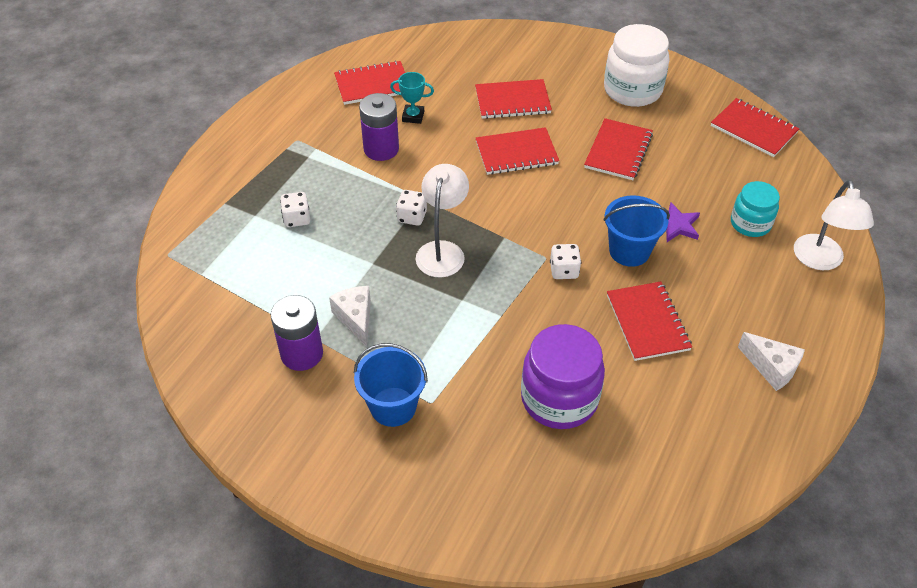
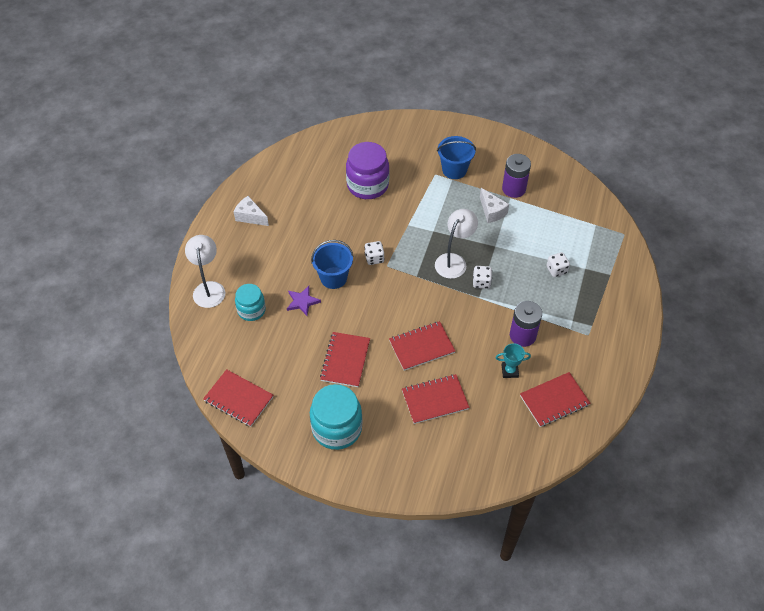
camera: 170 degrees right, 5 degrees up
(442, 251) = (454, 261): white lamp -> white lamp turned 150 degrees counterclockwise
(632, 90) = (337, 428): white jar -> turquoise jar
(647, 322) = (321, 233): red notebook -> none

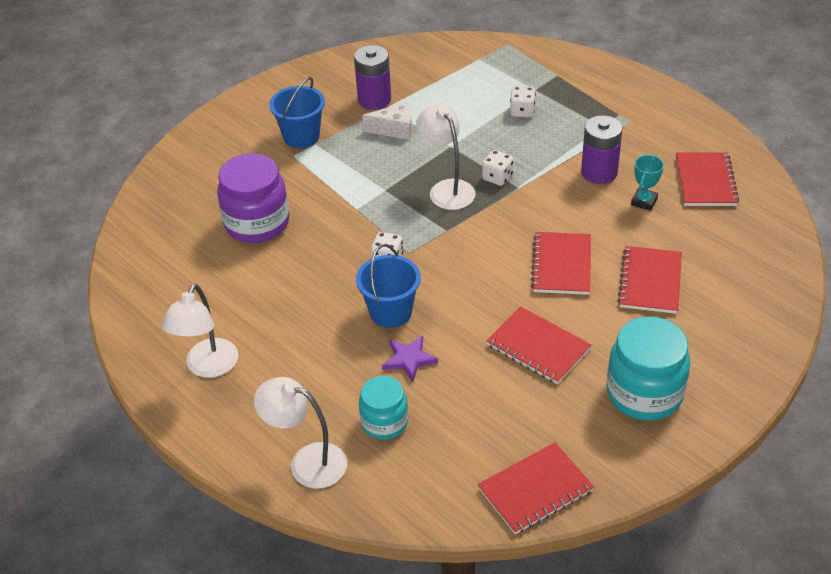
camera: 60 degrees left, 10 degrees down
(250, 216) = (208, 367): white cheese -> white lamp

